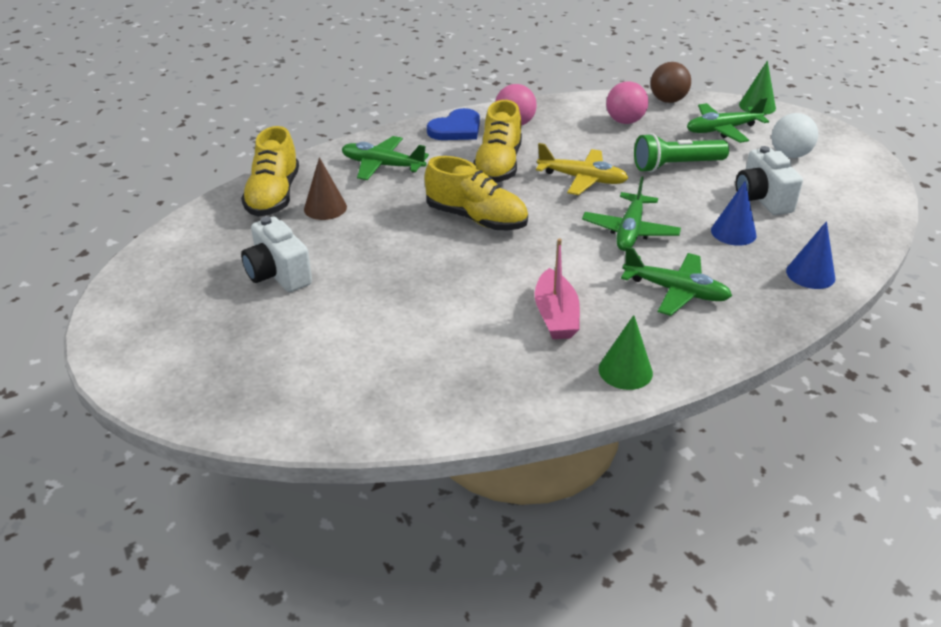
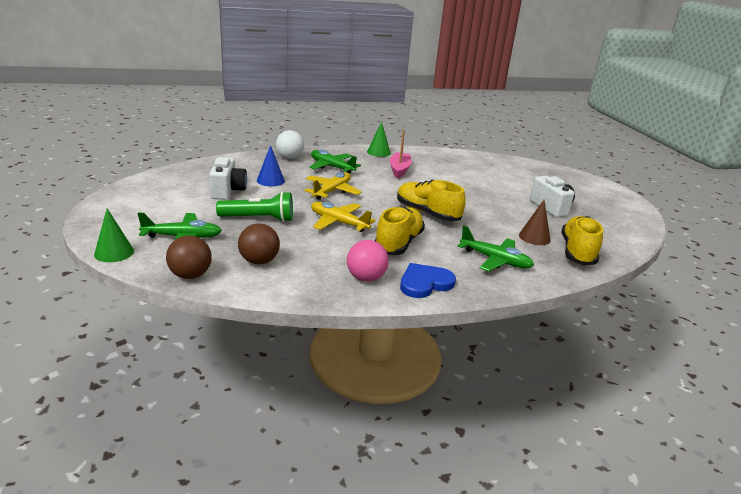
camera: 170 degrees left, 10 degrees down
(625, 121) = (259, 261): pink ball -> brown ball
(630, 231) = (332, 191): green plane -> yellow plane
(789, 155) = (162, 210): white ball -> white ball (289, 158)
(810, 274) = (254, 161): blue cone -> none

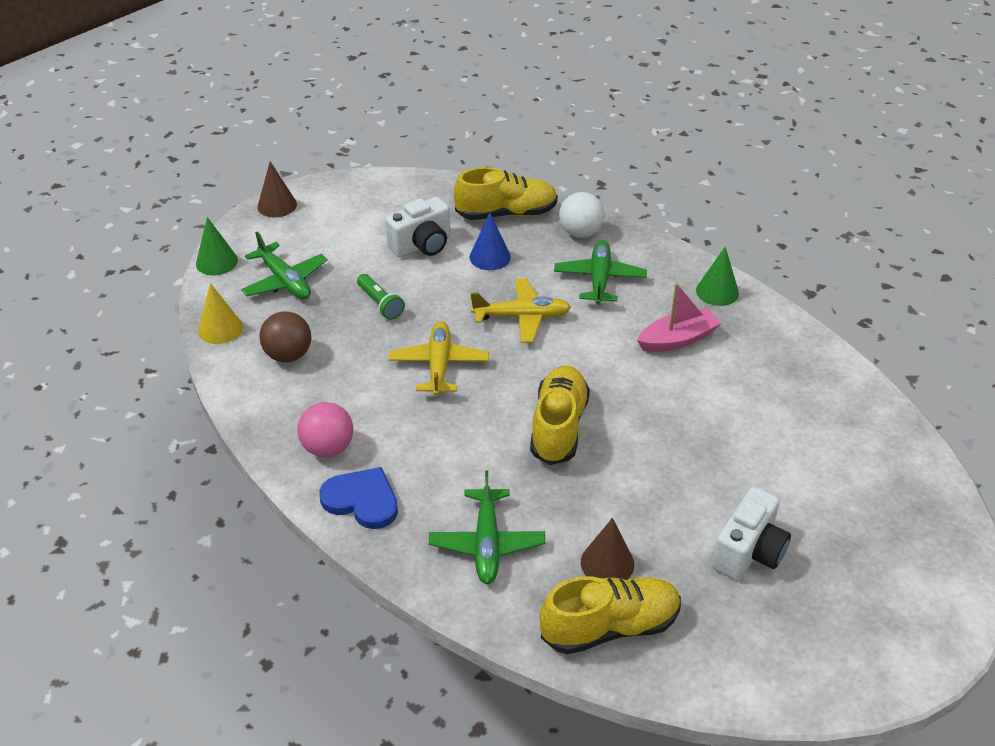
camera: 60 degrees right, 15 degrees up
(98, 213) = (277, 205): none -> brown cone
(190, 275) = (220, 329): brown ball -> yellow cone
(258, 219) = (380, 304): green flashlight -> green flashlight, size x0.65
(398, 243) = (439, 437): yellow shoe -> yellow shoe (506, 213)

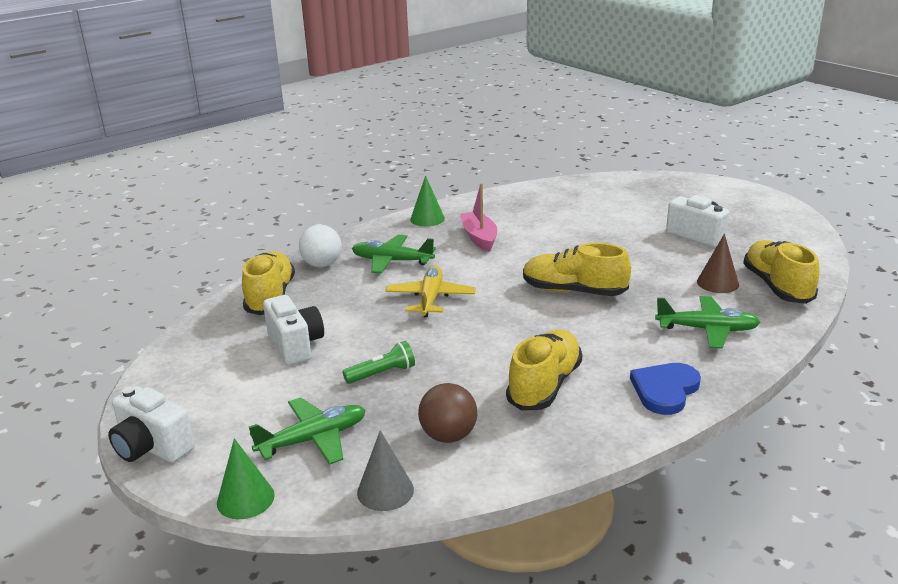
camera: 80 degrees left, 15 degrees down
(220, 329) = (385, 491): yellow cone -> grey cone
(277, 205) = (152, 447): brown cone -> white camera
(328, 448) = (595, 409): pink ball -> none
(366, 411) = (544, 385): none -> yellow shoe
(439, 365) = (485, 343): yellow plane -> none
(490, 257) = (335, 309): blue cone -> none

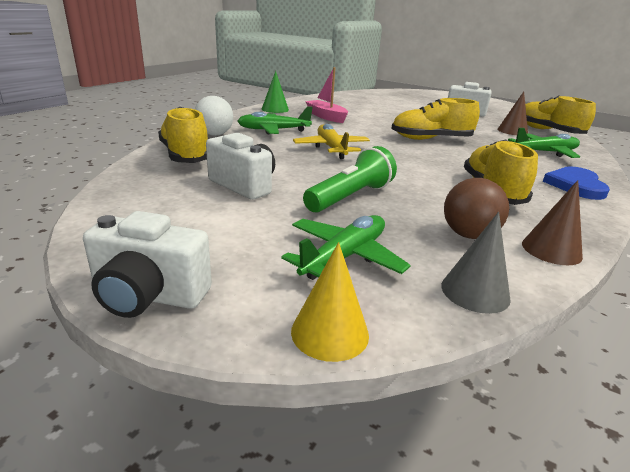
camera: 25 degrees left, 0 degrees up
(245, 499) = (330, 332): green cone -> yellow cone
(382, 374) = (350, 197): green flashlight -> green flashlight, size x1.54
(510, 465) = (551, 250): none -> brown cone

